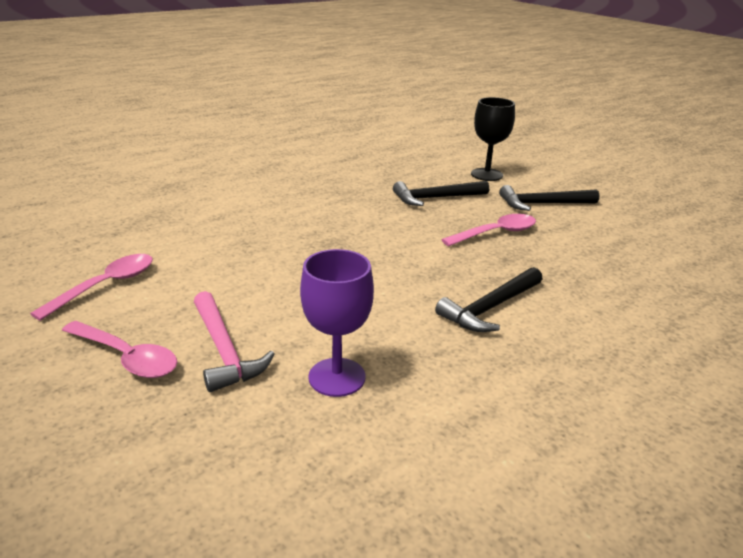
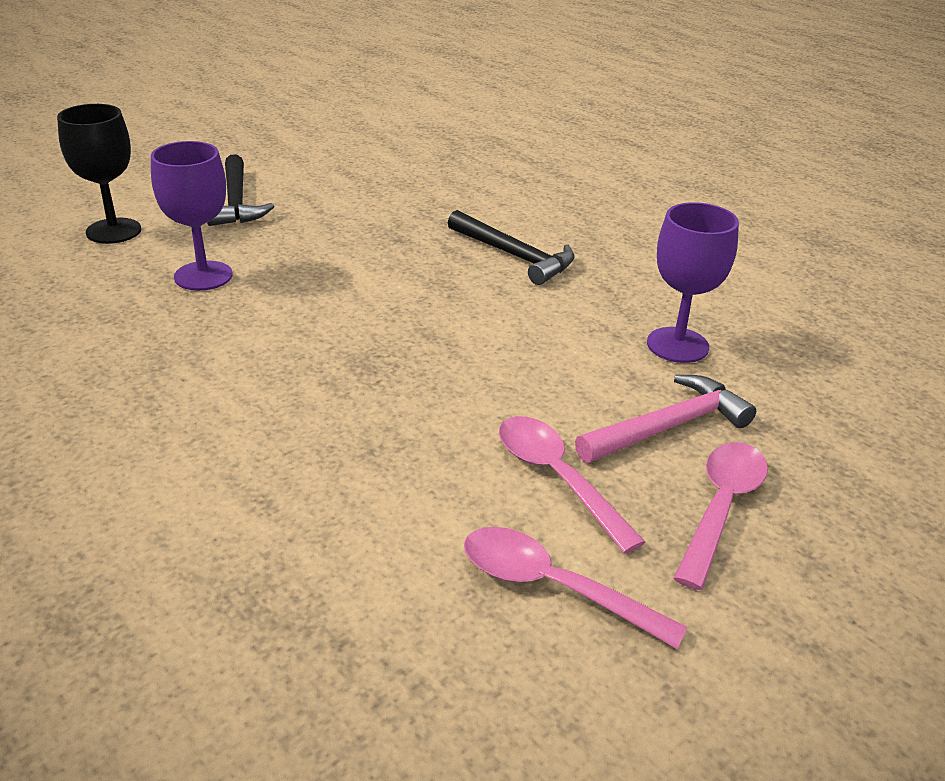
camera: 95 degrees left, 5 degrees up
(435, 198) = (203, 276): black hammer -> purple goblet
(496, 233) = (328, 239): pink spoon -> pink spoon (556, 478)

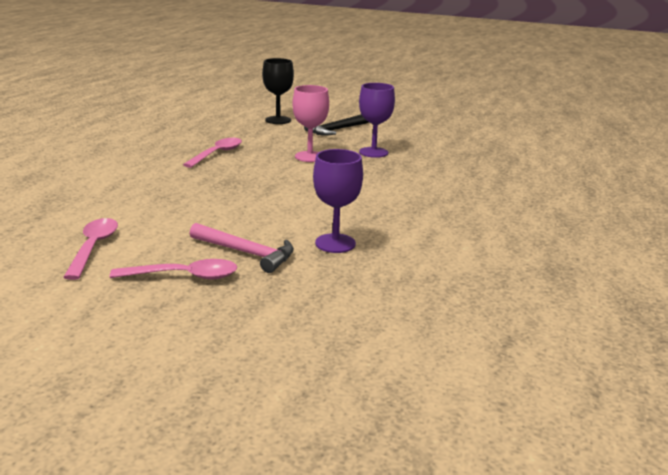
camera: 60 degrees right, 10 degrees down
(203, 276) = (262, 141): purple goblet -> purple goblet (373, 152)
(332, 261) = (309, 157): none -> pink goblet
(514, 256) = (375, 189): black hammer -> none
(556, 478) = (175, 234): pink spoon -> pink spoon (217, 154)

